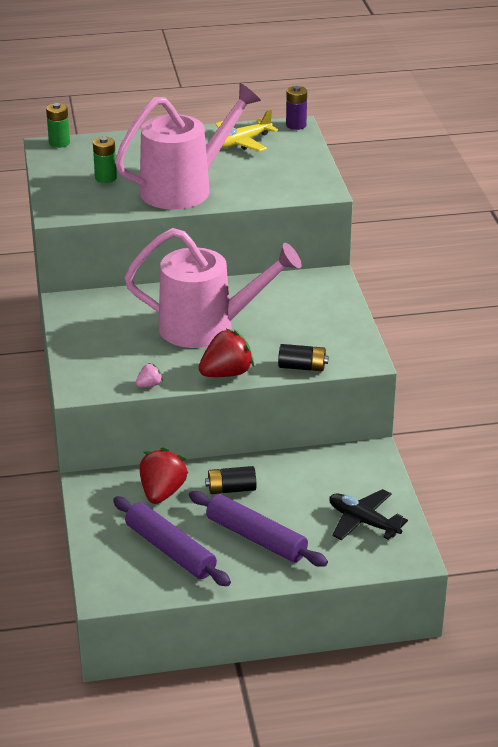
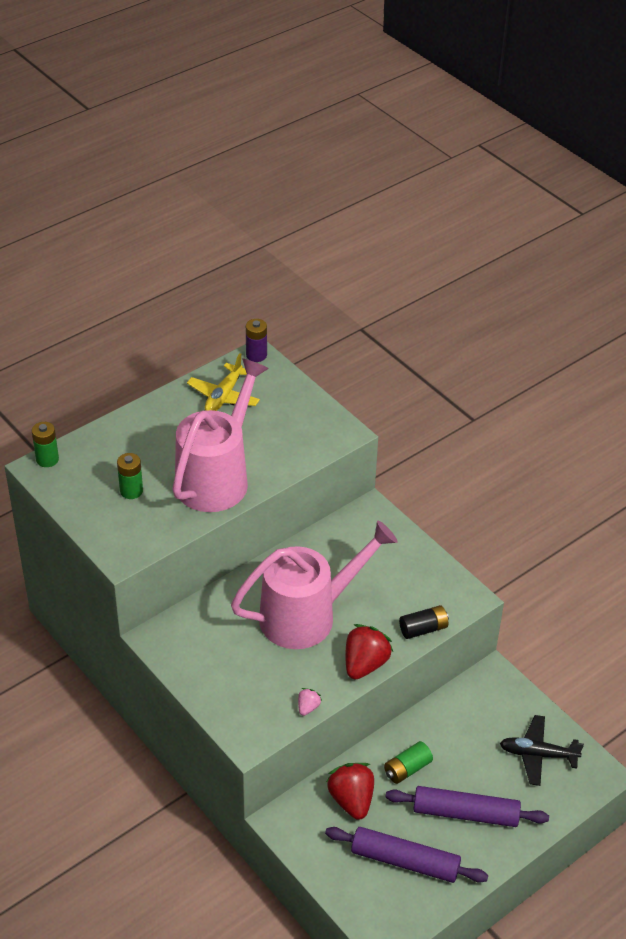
camera: 30 degrees left, 10 degrees up
(231, 489) = (407, 769): black battery -> green battery

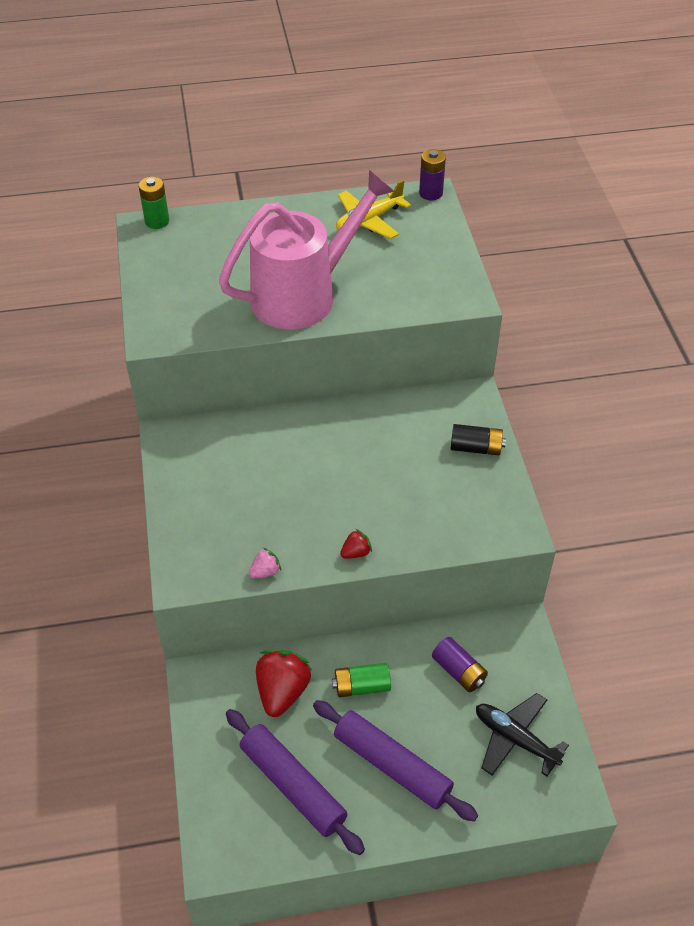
camera: 30 degrees right, 5 degrees up
(131, 491) = (210, 278): green battery -> none
(308, 615) = (333, 477): pink watering can -> none
(365, 664) = (356, 552): red strawberry -> red strawberry, size x0.49
(423, 629) = (444, 542): black battery -> black battery (476, 448)
(469, 726) = (459, 671): none -> purple battery

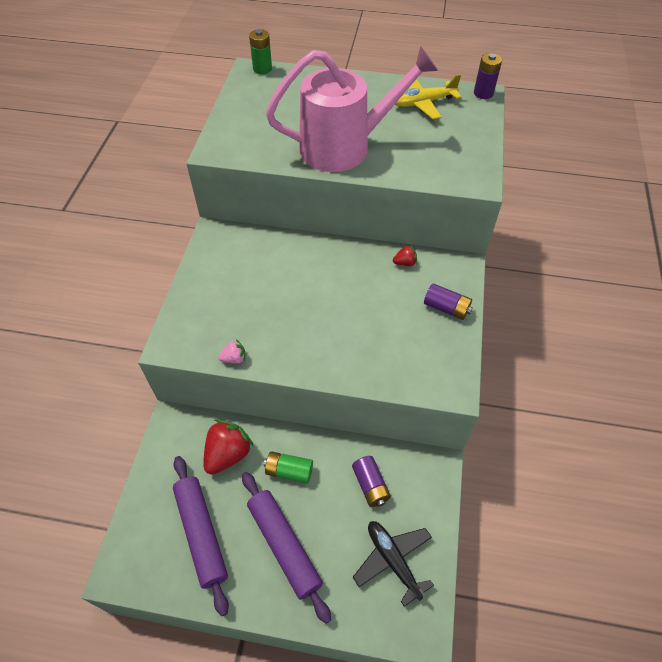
camera: 20 degrees right, 5 degrees up
(356, 552) = (311, 365): red strawberry -> red strawberry (405, 263)
(476, 448) = (446, 308): black battery -> purple battery

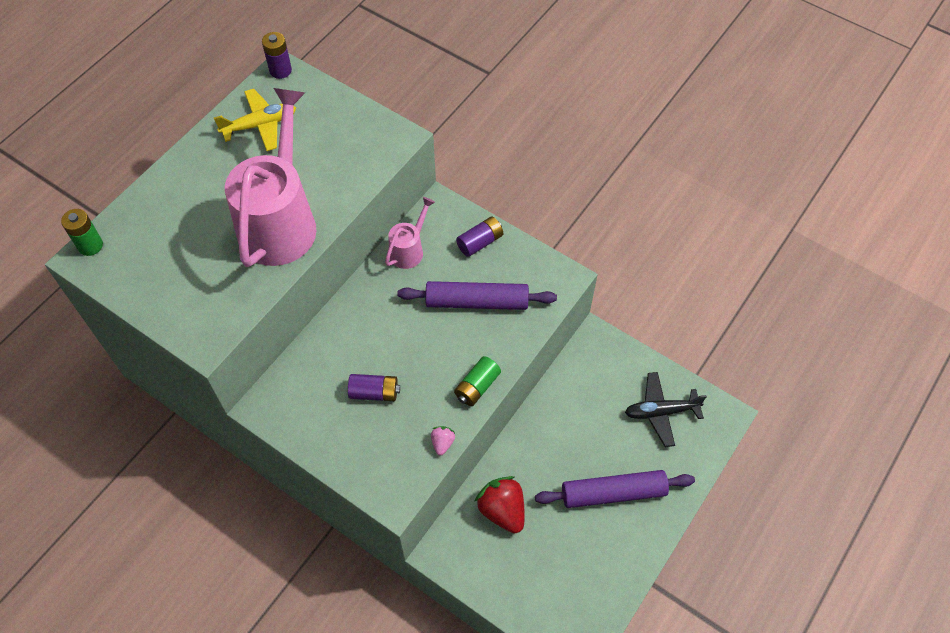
camera: 65 degrees left, 5 degrees up
(202, 533) = (572, 561): purple rolling pin -> purple rolling pin (477, 301)
(289, 471) = (545, 462): green battery -> green battery (477, 387)
(370, 485) = (589, 399): purple battery -> purple battery (374, 392)
(405, 263) = (409, 249): red strawberry -> pink watering can
(423, 103) = (260, 125): yellow plane -> yellow plane turned 120 degrees counterclockwise

